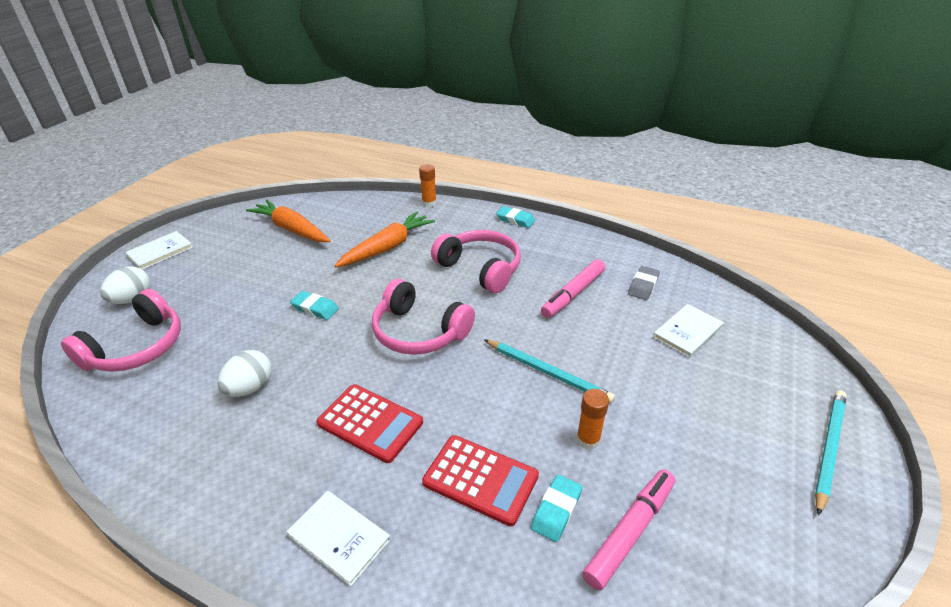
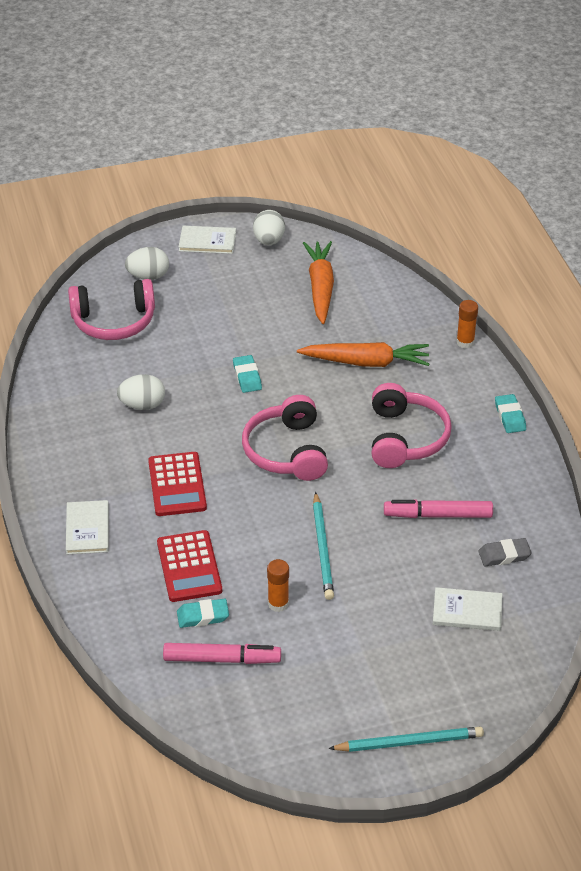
camera: 50 degrees right, 5 degrees up
(213, 226) = (269, 241): none -> white egg

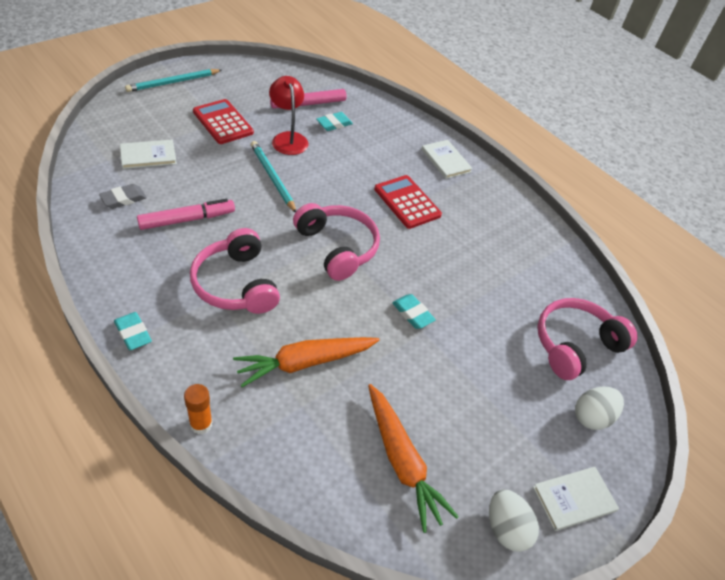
camera: 150 degrees right, 5 degrees up
(142, 405) = (481, 262): white egg -> none
(189, 567) = (361, 150): red calculator -> red calculator (223, 122)
(278, 603) = (288, 138): orange glue stick -> red lamp

